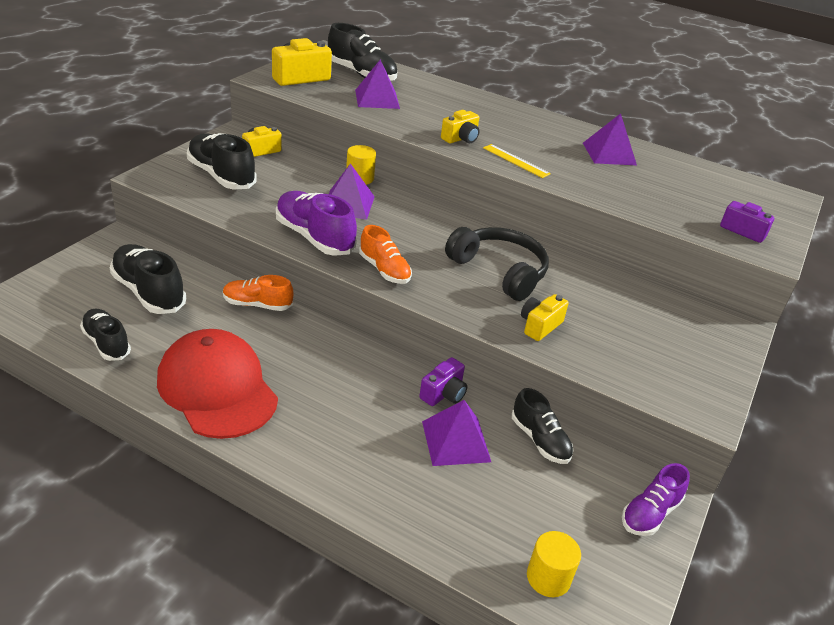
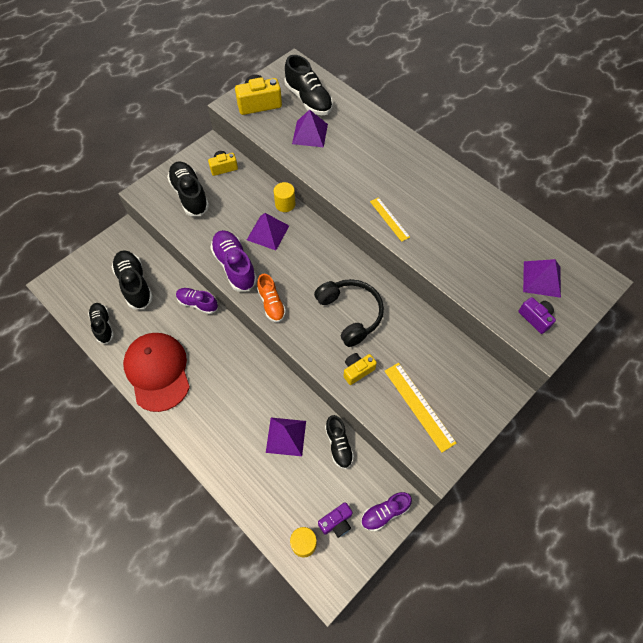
camera: 20 degrees right, 25 degrees up
(257, 305) = (197, 303): orange shoe -> purple shoe
(443, 394) = (291, 397): purple camera -> purple camera (336, 522)
(461, 139) = (357, 188): yellow camera -> none
(609, 154) = (470, 214): purple pyramid -> purple pyramid (542, 279)
(643, 353) = (419, 406): none -> yellow ruler

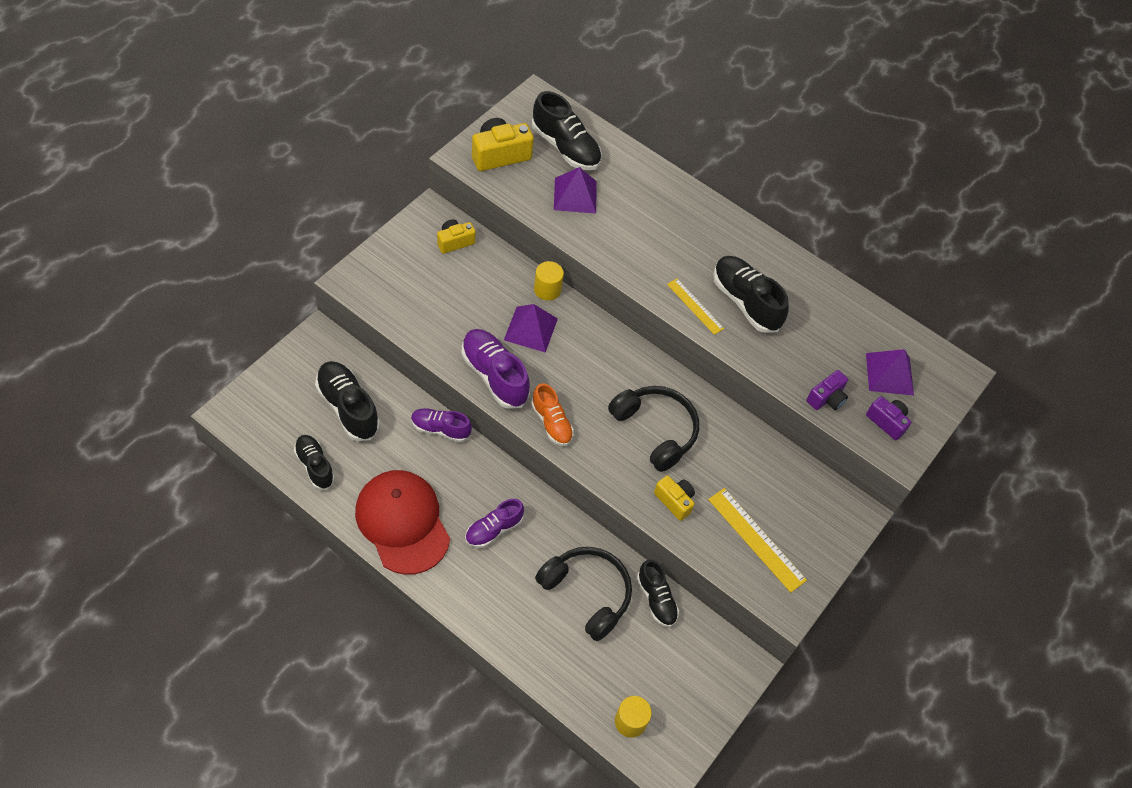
camera: 15 degrees left, 5 degrees down
(190, 195) = (415, 282): black shoe -> black shoe (745, 302)
(286, 436) = (587, 593): purple pyramid -> black headphones
(336, 522) = (667, 693): purple camera -> purple camera (826, 398)
(357, 370) = (674, 501): yellow camera -> yellow camera turned 90 degrees clockwise
(384, 513) = (725, 677): purple shoe -> purple shoe (493, 530)

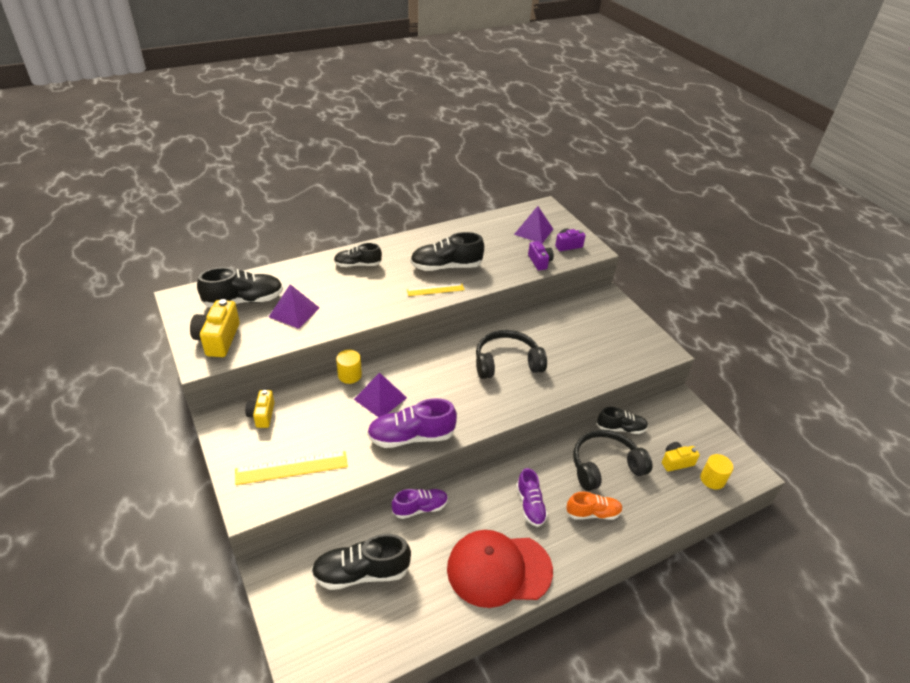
camera: 60 degrees left, 15 degrees down
(314, 466) = (410, 623): black shoe -> black shoe (357, 265)
(440, 429) = (420, 508): purple shoe -> purple shoe turned 150 degrees counterclockwise
(551, 423) = (473, 417): orange shoe -> orange shoe (593, 513)
(674, 501) = (568, 374): yellow camera -> yellow camera (676, 462)
(756, 539) = (612, 346): yellow ruler -> yellow ruler (291, 468)

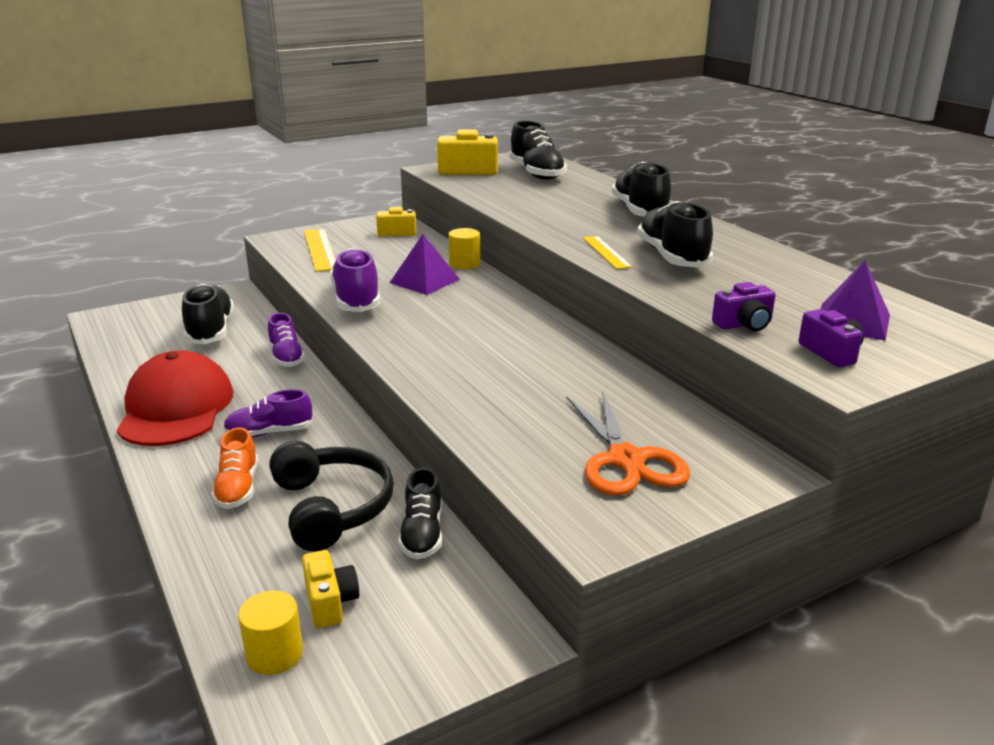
camera: 90 degrees right, 15 degrees down
(294, 312) = (524, 191): purple pyramid -> none
(357, 265) = (639, 211): black shoe -> black shoe, size x1.55
(506, 362) = (511, 358): black headphones -> none
(607, 333) = (626, 460): none -> orange scissors

